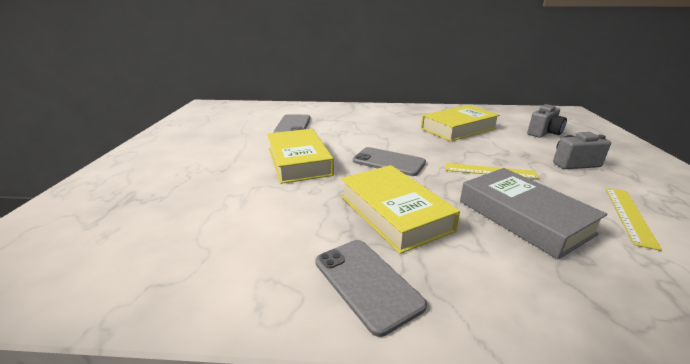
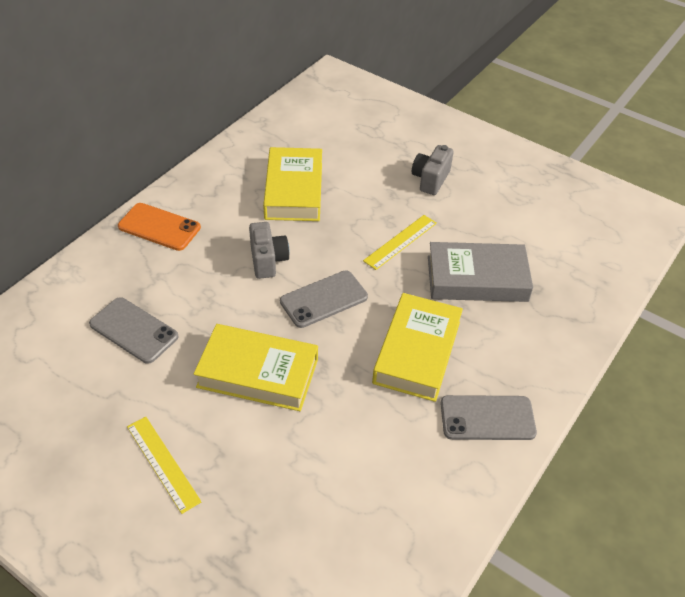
camera: 60 degrees left, 20 degrees up
(369, 111) = (159, 227): none -> orange phone
(394, 213) = (417, 352): yellow book -> yellow book turned 75 degrees counterclockwise
(544, 133) = (363, 142): grey camera -> grey camera (268, 260)
(629, 215) = (513, 222): yellow ruler -> yellow ruler (162, 463)

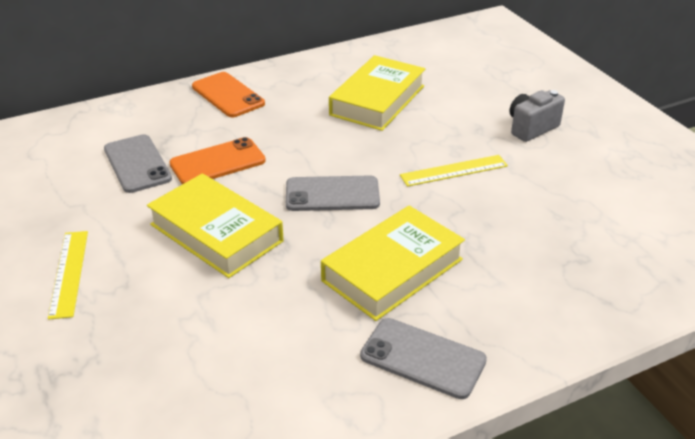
camera: 30 degrees right, 10 degrees down
(205, 302) = (217, 162): none -> orange phone
(268, 260) = (304, 147): grey camera -> none
(477, 279) = (515, 227): grey book -> none

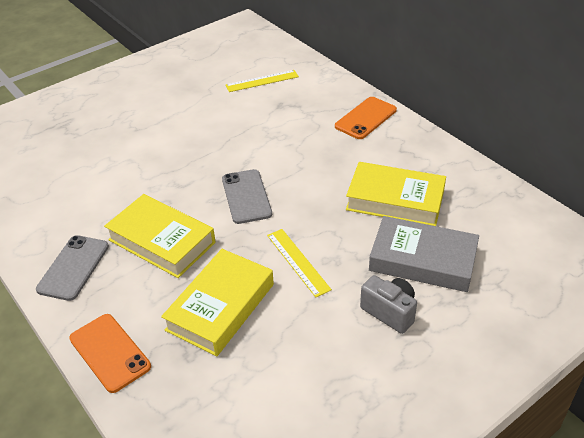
camera: 80 degrees right, 5 degrees up
(69, 273) = (145, 106): yellow ruler -> yellow ruler (262, 81)
(137, 164) = (260, 101): grey phone -> none
(216, 233) = (191, 152): yellow book -> yellow book (221, 307)
(217, 162) = (272, 134): orange phone -> orange phone (110, 352)
(468, 100) = (422, 260): none -> grey book

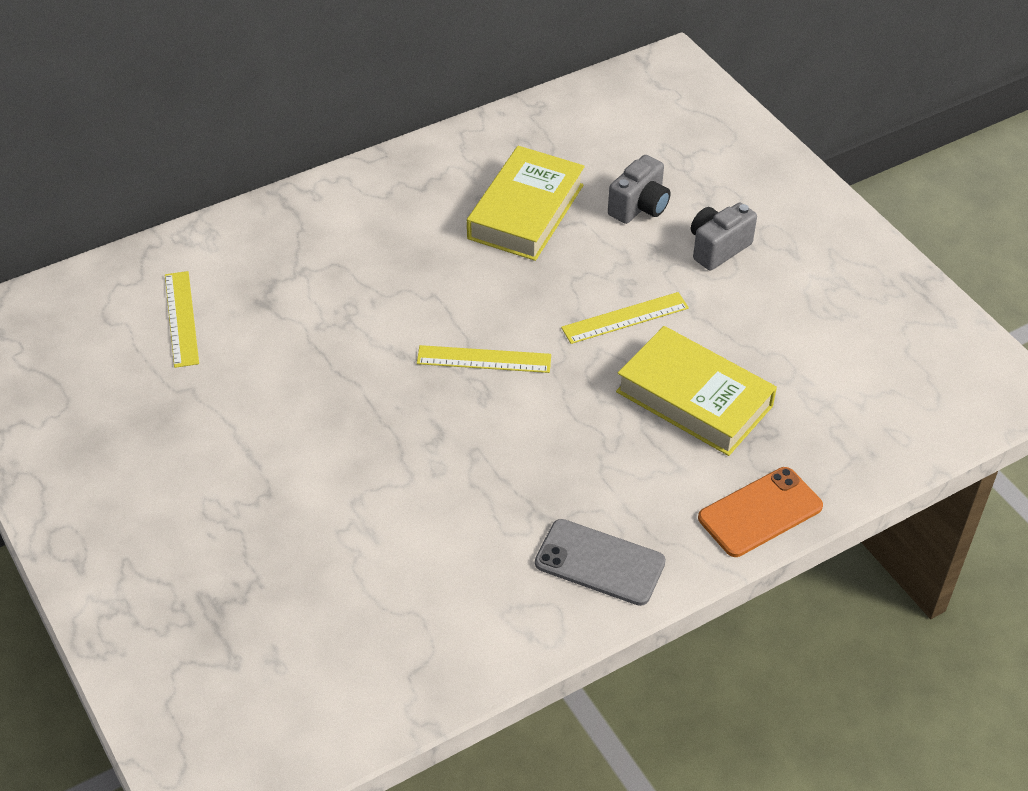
camera: 85 degrees left, 5 degrees up
(162, 241) = (561, 458): yellow book -> none
(246, 196) = (484, 359): grey phone -> yellow ruler
(365, 118) = (334, 211): orange phone -> none
(422, 260) = (639, 207): grey book -> grey camera

